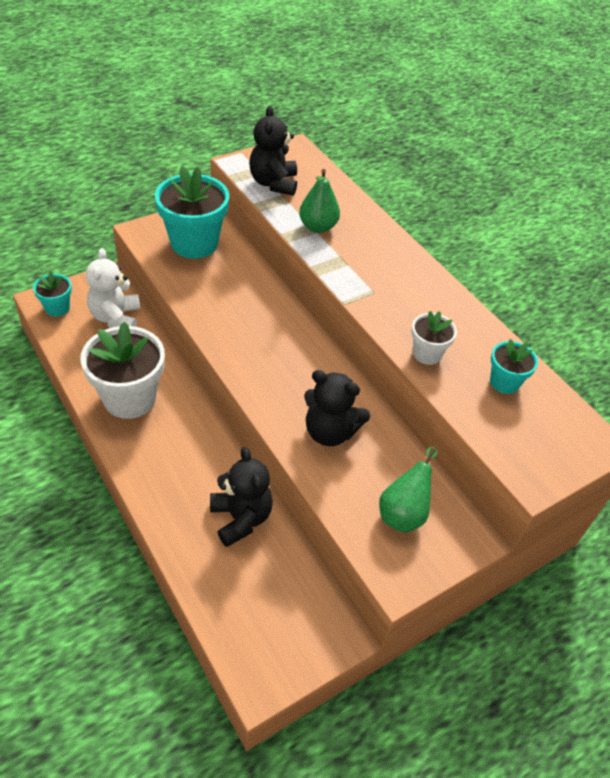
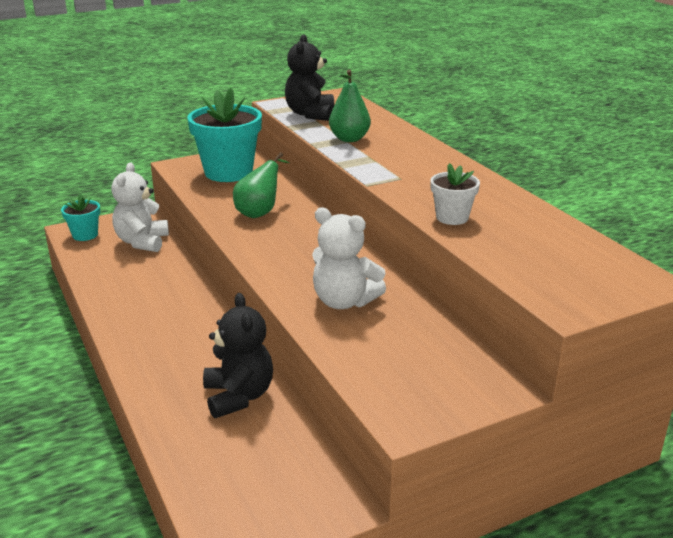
camera: 10 degrees right, 20 degrees down
(129, 398) = (140, 300): white flower pot -> none
(330, 432) = (344, 301): black teddy bear -> white teddy bear
(404, 512) = (420, 365): green pear -> green pear (260, 212)
(504, 382) = (538, 237): turquoise flower pot -> none

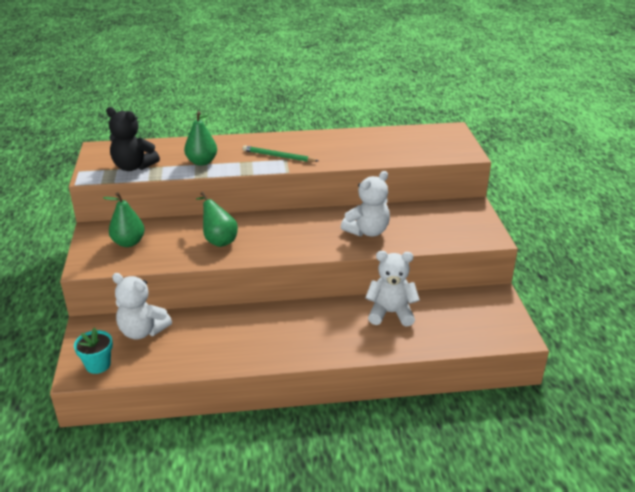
camera: 70 degrees left, 5 degrees up
(228, 172) = (128, 242): turquoise flower pot -> green pear
(238, 396) = (390, 313): black teddy bear -> white teddy bear
(403, 173) = (278, 156): none -> green pencil
(452, 217) = (354, 157): white flower pot -> none

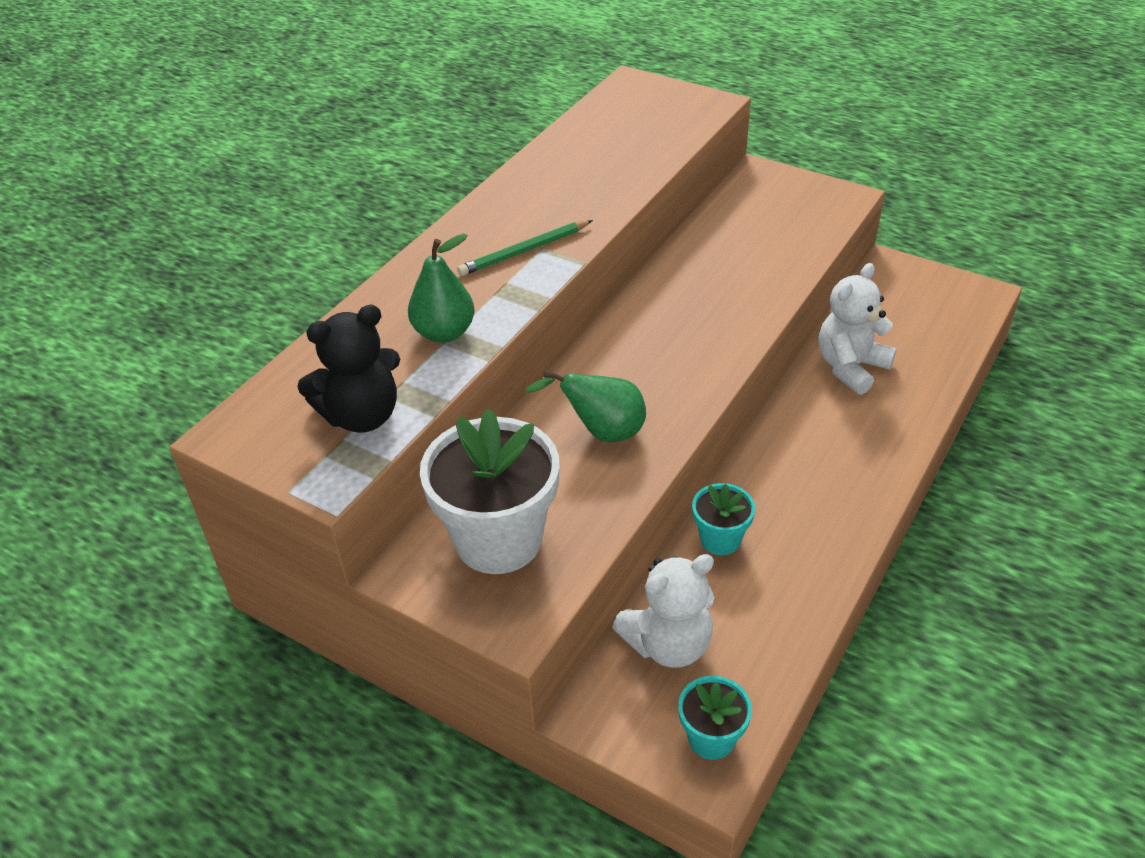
camera: 50 degrees left, 10 degrees up
(128, 242) = (498, 540): green pear -> white flower pot
(220, 320) = (720, 539): none -> turquoise flower pot
(367, 231) = (729, 282): white teddy bear -> none

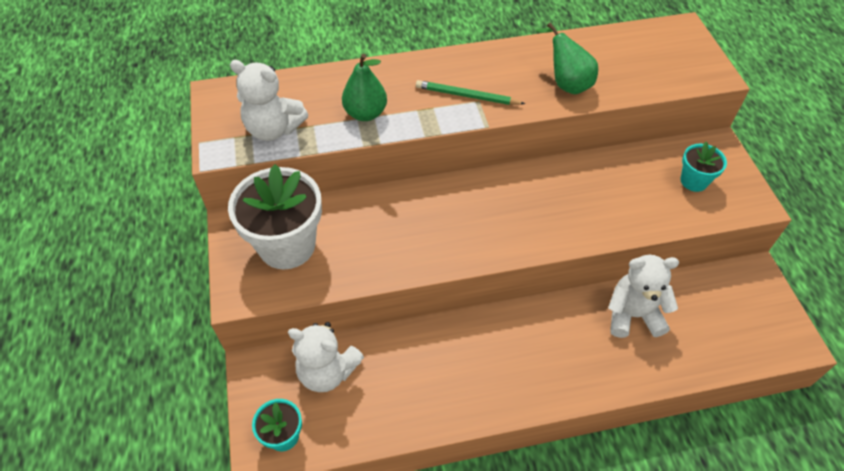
camera: 45 degrees right, 10 degrees up
(362, 416) = (273, 129): black teddy bear -> white teddy bear
(602, 432) = (405, 232): green pear -> green pear (566, 84)
(720, 539) = (423, 344): turquoise flower pot -> turquoise flower pot (694, 181)

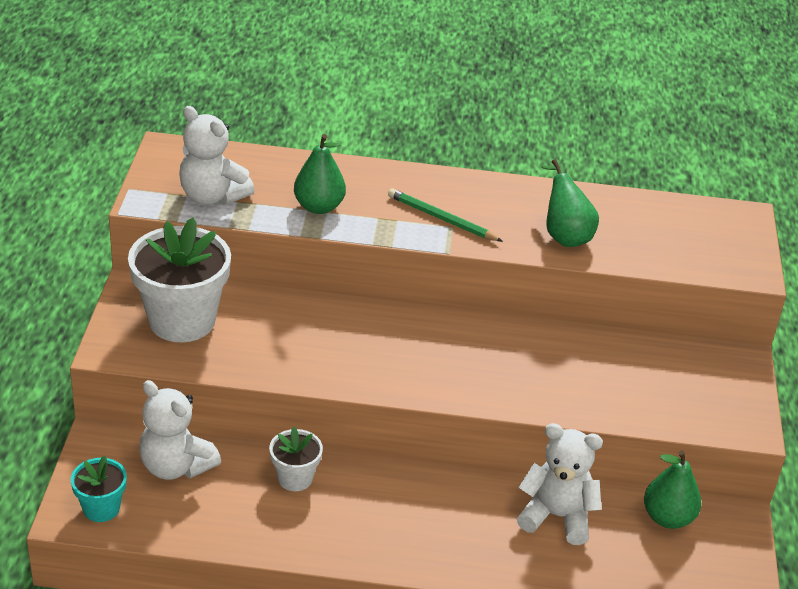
camera: 15 degrees right, 15 degrees down
(426, 349) = (295, 478): none -> white flower pot
(694, 181) = (687, 386): turquoise flower pot -> none
(709, 288) = (668, 518): none -> green pear

